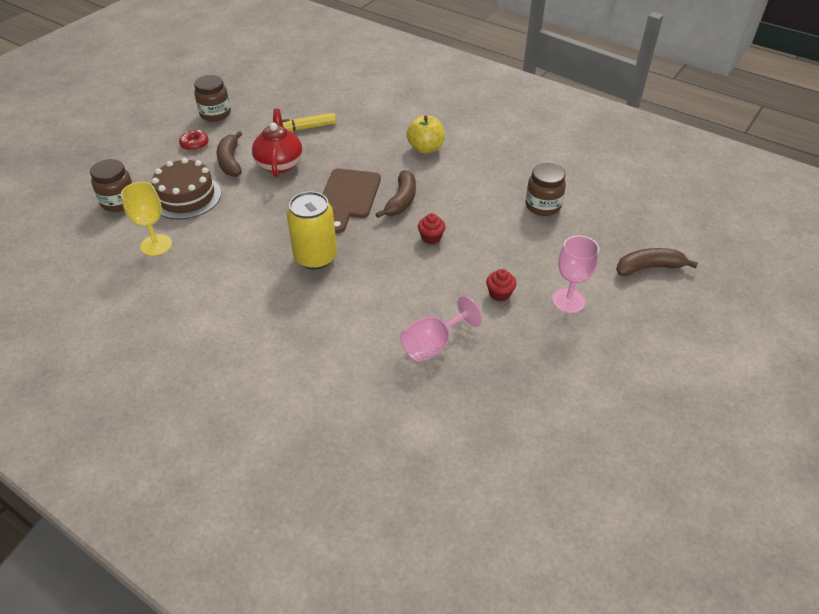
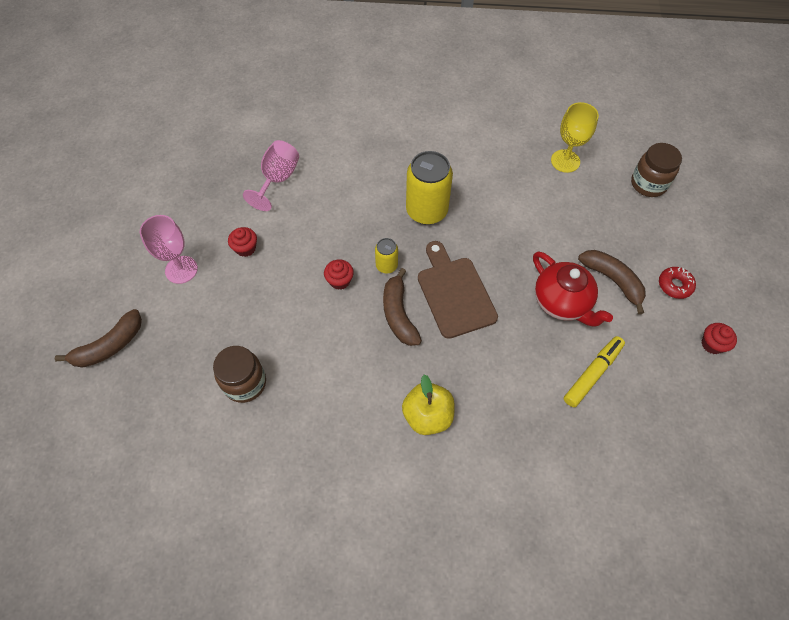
camera: 150 degrees right, 15 degrees up
(186, 197) = (600, 217): brown cake -> none
(215, 114) = (712, 344): brown jar -> red cupcake
(385, 233) = (386, 265): none -> yellow can

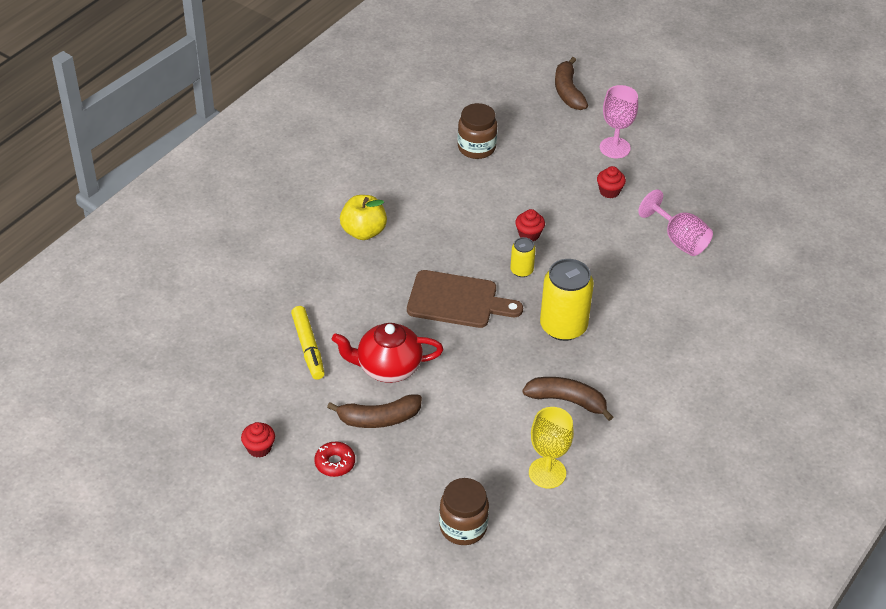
camera: 120 degrees right, 15 degrees down
(399, 314) = (466, 256): brown banana -> brown banana (567, 401)

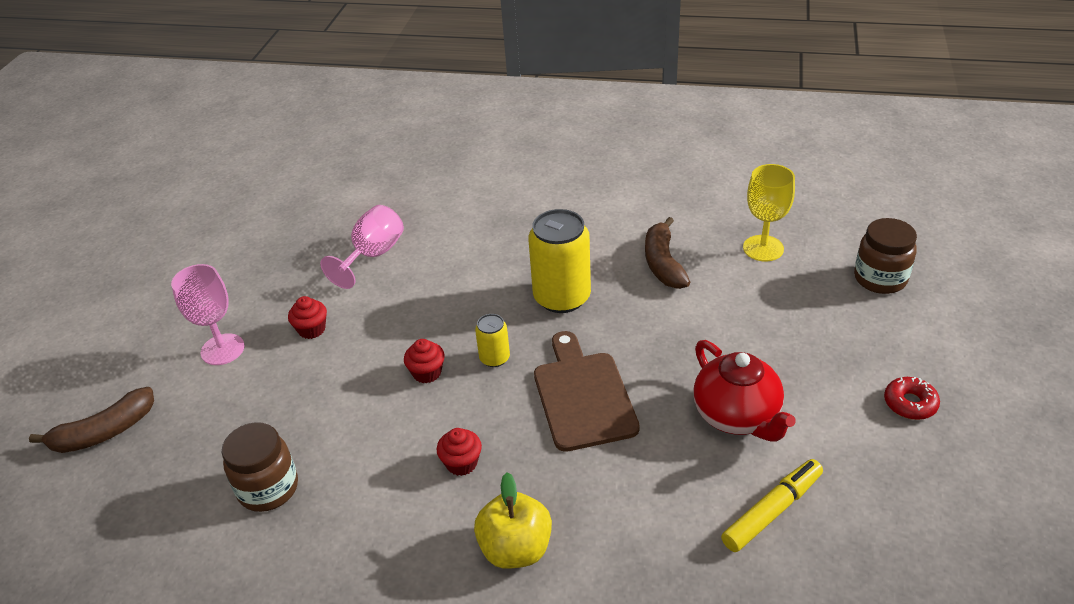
camera: 110 degrees left, 5 degrees down
(259, 448) = (963, 484): red cupcake -> red cupcake (461, 463)
(379, 418) = (816, 392): brown banana -> none

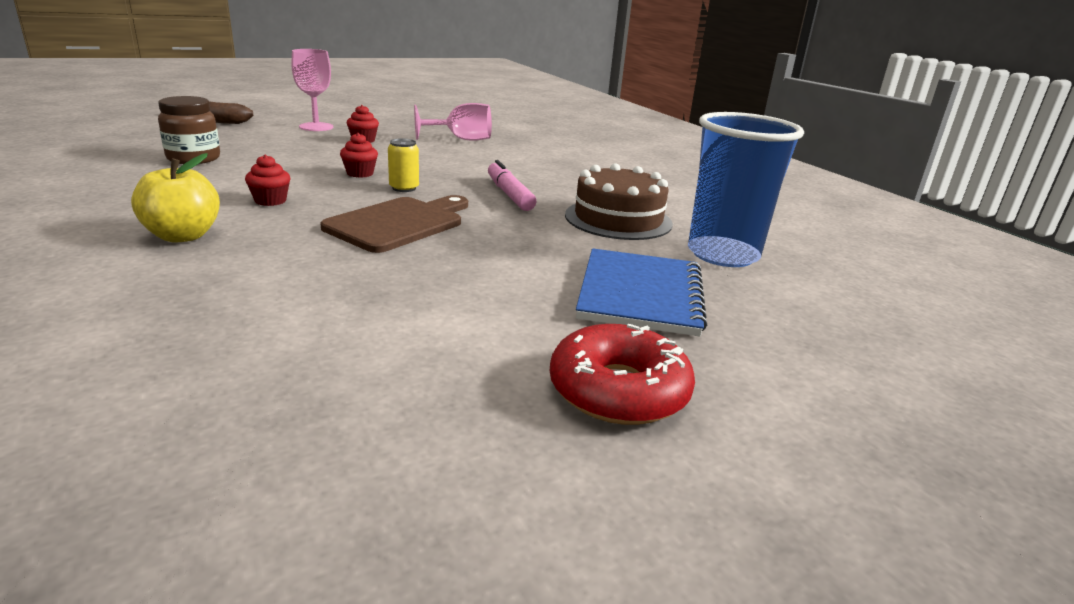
camera: 45 degrees right, 15 degrees down
(562, 297) = (509, 194): yellow can -> pink marker
(663, 263) = (618, 219): brown banana -> brown cake
(737, 416) = (456, 290): red teapot -> none
(763, 248) = (723, 254): yellow goblet -> blue cup
(772, 511) = (330, 338): yellow marker -> none
(799, 326) = (640, 294): none -> blue notebook
(880, 279) = (802, 324): brown jar -> none
(910, 403) = (618, 391): red donut -> red donut, size x1.74

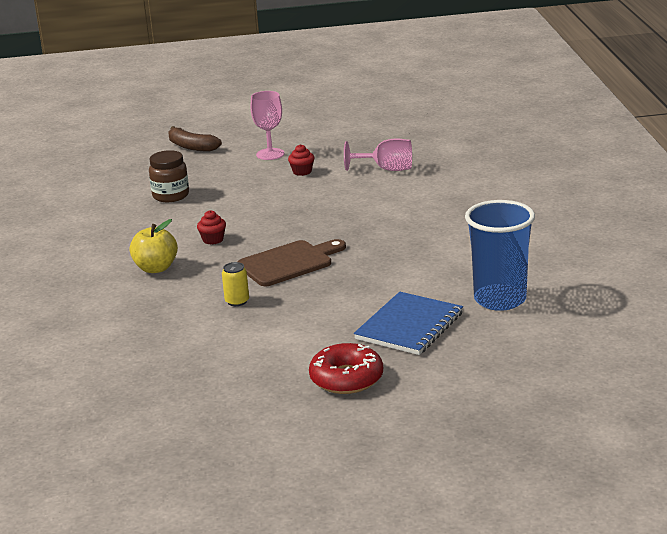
camera: 25 degrees right, 0 degrees up
(360, 173) = (283, 213): red cupcake -> none
(404, 188) = (308, 229): yellow can -> yellow can (237, 301)
(509, 194) = (384, 237): pink marker -> none
(618, 219) = (450, 264): brown cake -> none

